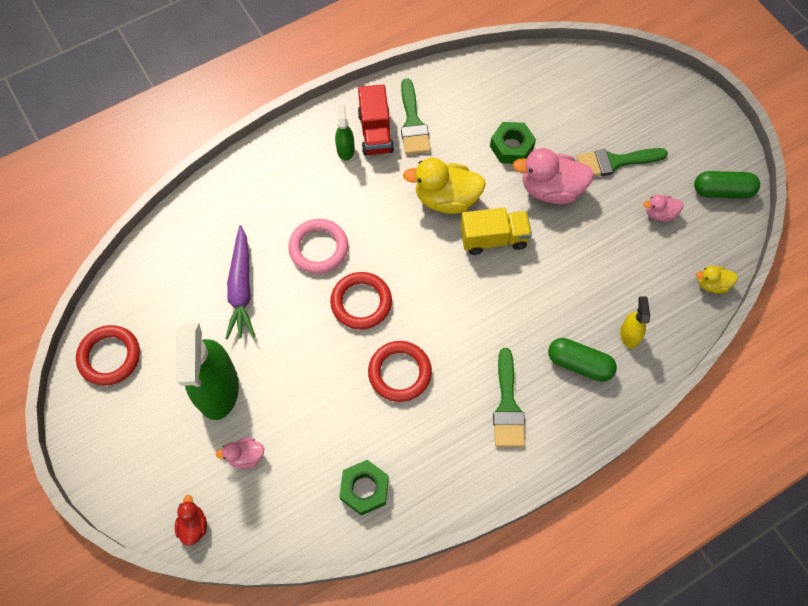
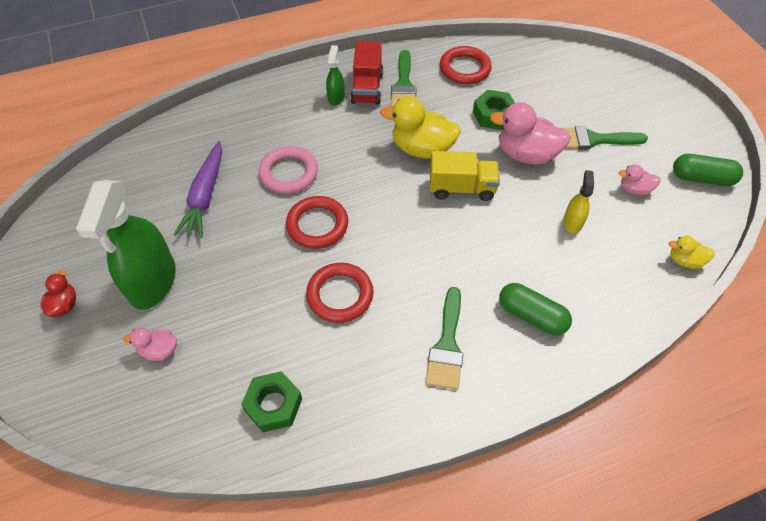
camera: 10 degrees right, 10 degrees down
(110, 357) = (60, 237): red ring -> red ring (464, 69)
(193, 525) = (82, 411): red duck -> red duck (64, 305)
(629, 334) = (590, 295): yellow spray bottle -> yellow spray bottle (572, 222)

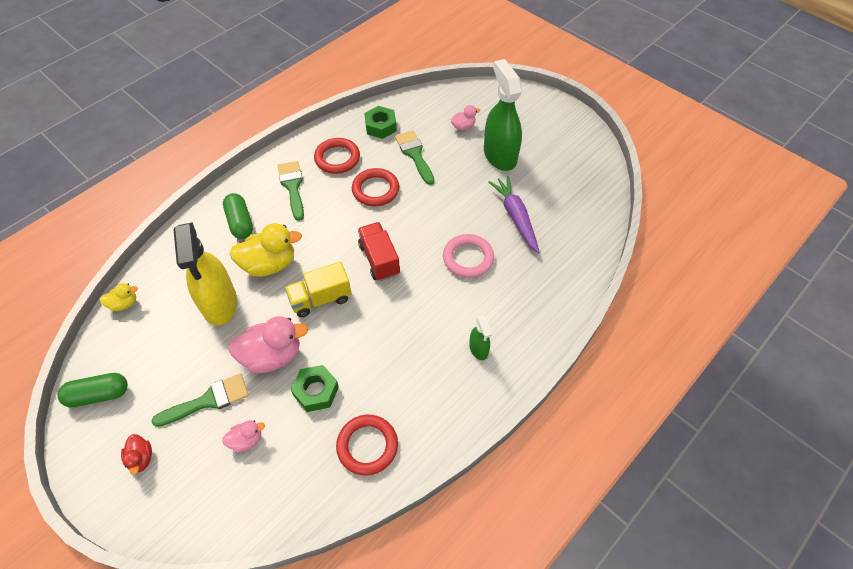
camera: 155 degrees right, 0 degrees up
(64, 305) = (539, 127): red duck -> red duck (141, 458)
(317, 225) = (419, 227): red ring -> red ring (337, 158)
(367, 88) = (456, 373): red truck -> red truck (379, 259)
(403, 85) = (422, 393): green brush -> green brush (414, 154)
(422, 149) = (370, 324): yellow duck -> yellow duck (269, 264)
(531, 316) = (240, 222): green capsule -> green capsule turned 60 degrees clockwise
(572, 222) = (219, 303): yellow spray bottle -> yellow spray bottle, size x2.15
(634, 189) = (165, 356): pink duck -> pink duck (246, 440)

